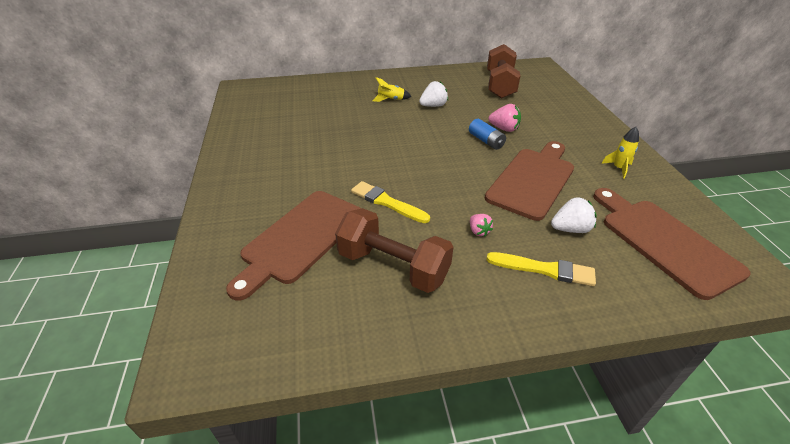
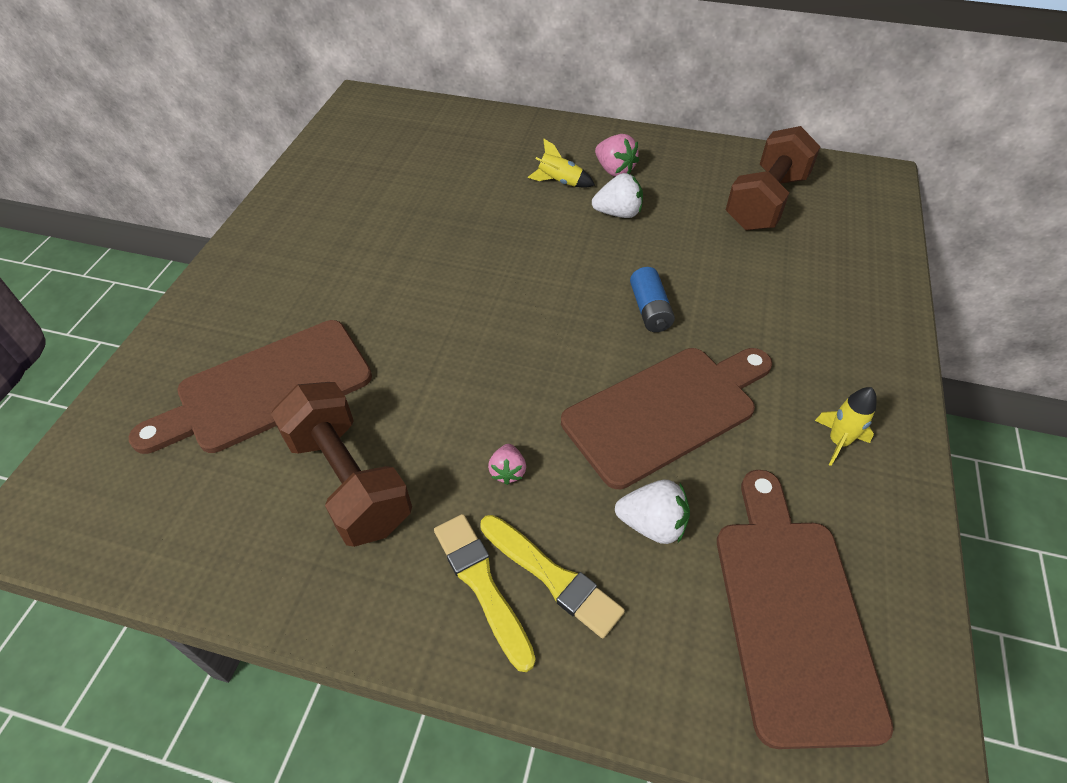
camera: 25 degrees right, 10 degrees up
(387, 202) = (417, 372): yellow brush -> yellow brush (482, 585)
(504, 129) = (699, 295): pink strawberry -> pink strawberry (614, 170)

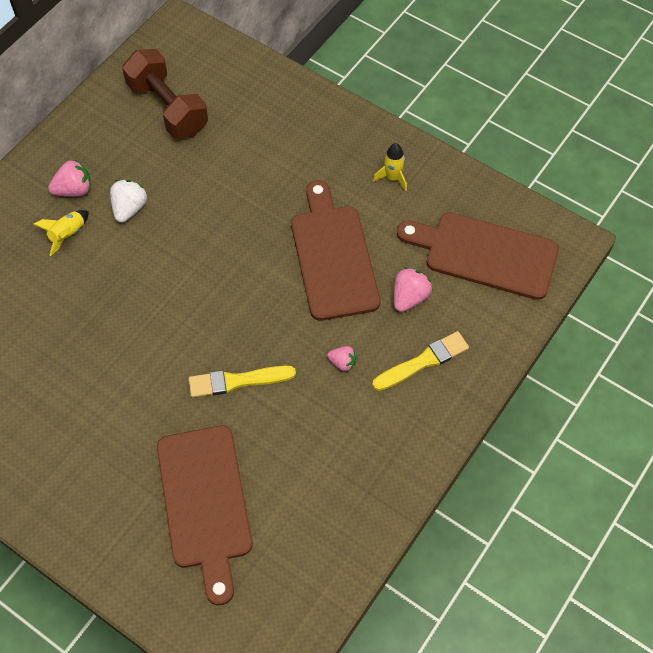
camera: 70 degrees left, 10 degrees up
(348, 481) = (312, 460): brown dumbbell -> none
(482, 585) = (415, 400): yellow brush -> yellow brush (237, 381)
(649, 310) = (242, 229): blue battery -> none
(652, 524) = (409, 297): white strawberry -> pink strawberry

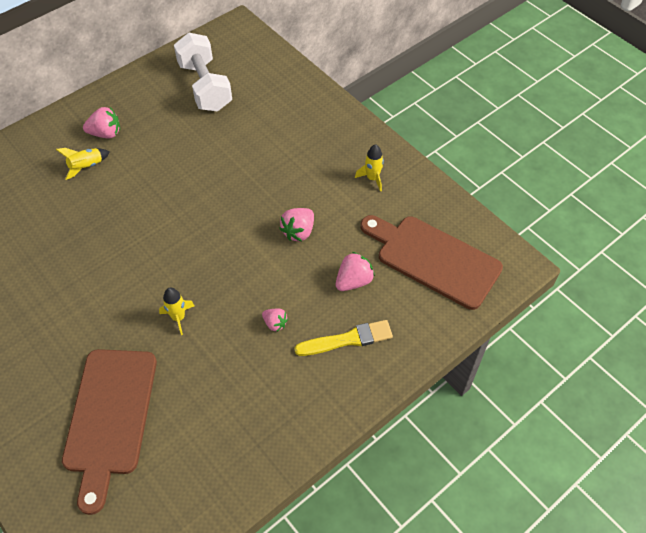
camera: 15 degrees right, 5 degrees down
(129, 208) = (144, 157): white strawberry -> none
(168, 108) = (205, 86): brown dumbbell -> white dumbbell
(237, 381) = (178, 317): yellow brush -> yellow rocket
(333, 256) = (298, 232): brown cutting board -> pink strawberry

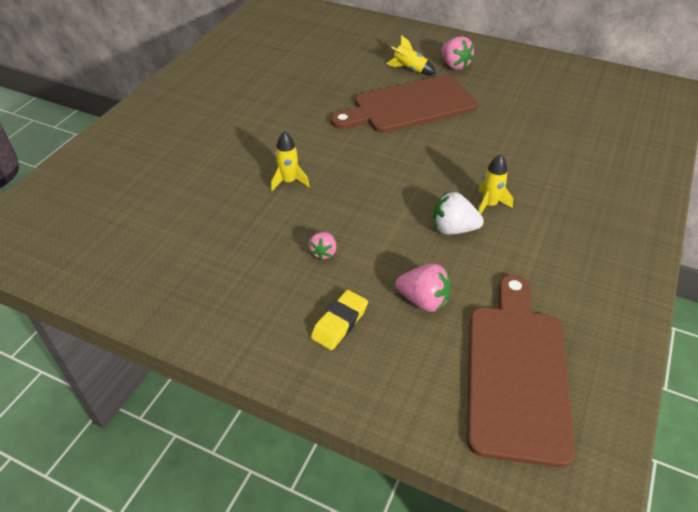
camera: 65 degrees right, 10 degrees down
(110, 417) = (163, 179): brown cutting board -> brown cutting board (409, 106)
(205, 86) = (570, 98): white dumbbell -> none
(298, 232) = (453, 229): pink strawberry -> white strawberry
(347, 339) = (339, 323): yellow brush -> yellow eraser
(372, 178) = (584, 266): yellow rocket -> yellow rocket (489, 204)

